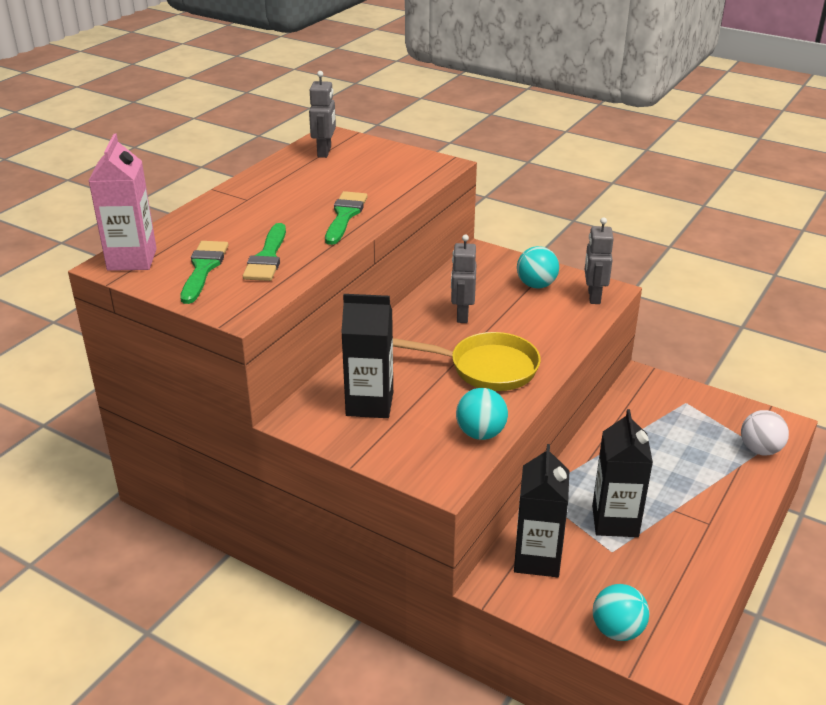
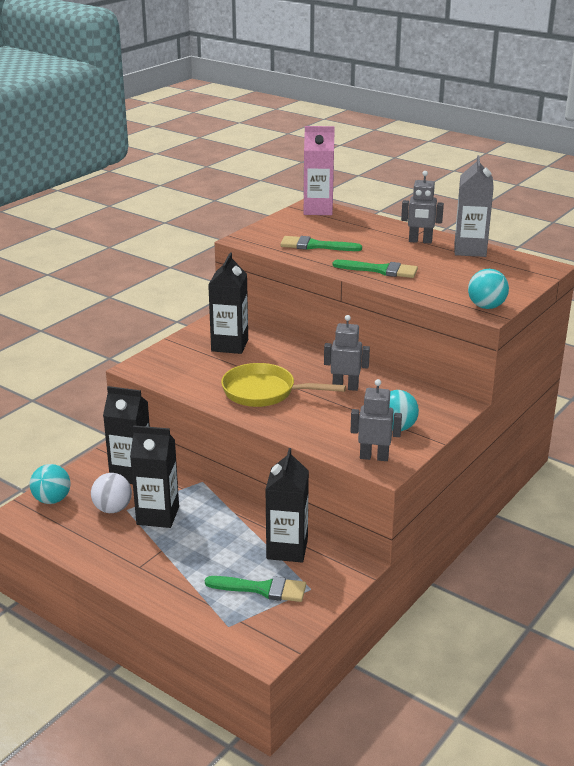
camera: 95 degrees right, 5 degrees down
(203, 268) = (302, 228): green brush -> green brush (262, 589)
(285, 168) = (470, 250): none -> grey carton
(324, 152) = (506, 264): grey robot -> grey robot (420, 241)
(480, 433) = (183, 384): turquoise ball -> turquoise ball (486, 306)
(486, 368) = (264, 392): yellow pan -> yellow pan turned 90 degrees clockwise
(635, 419) = (287, 549): none -> black carton
(760, 449) = (228, 623): white ball -> white ball (112, 509)

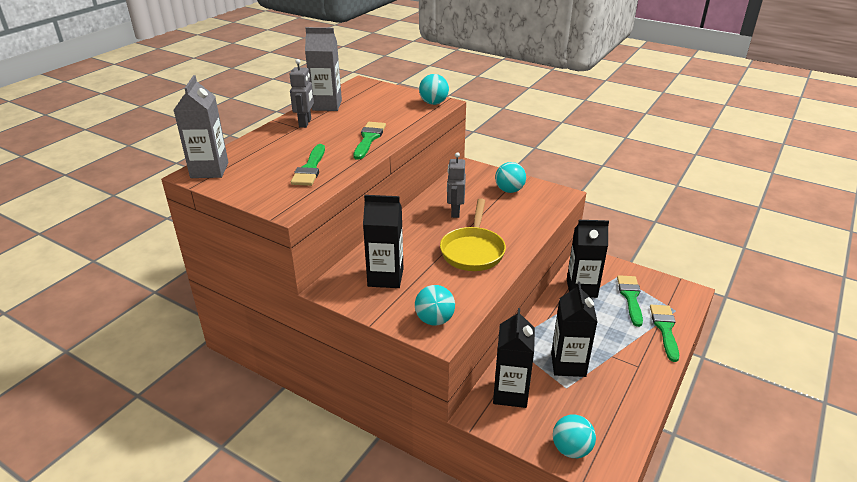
camera: 95 degrees left, 5 degrees up
(112, 509) = (569, 397): white ball -> none
(160, 366) = (434, 320): none -> turquoise ball
(194, 605) = (665, 329): none -> green brush
(318, 210) = (209, 170): pink carton -> grey carton
(374, 457) = (551, 199): grey robot -> none

